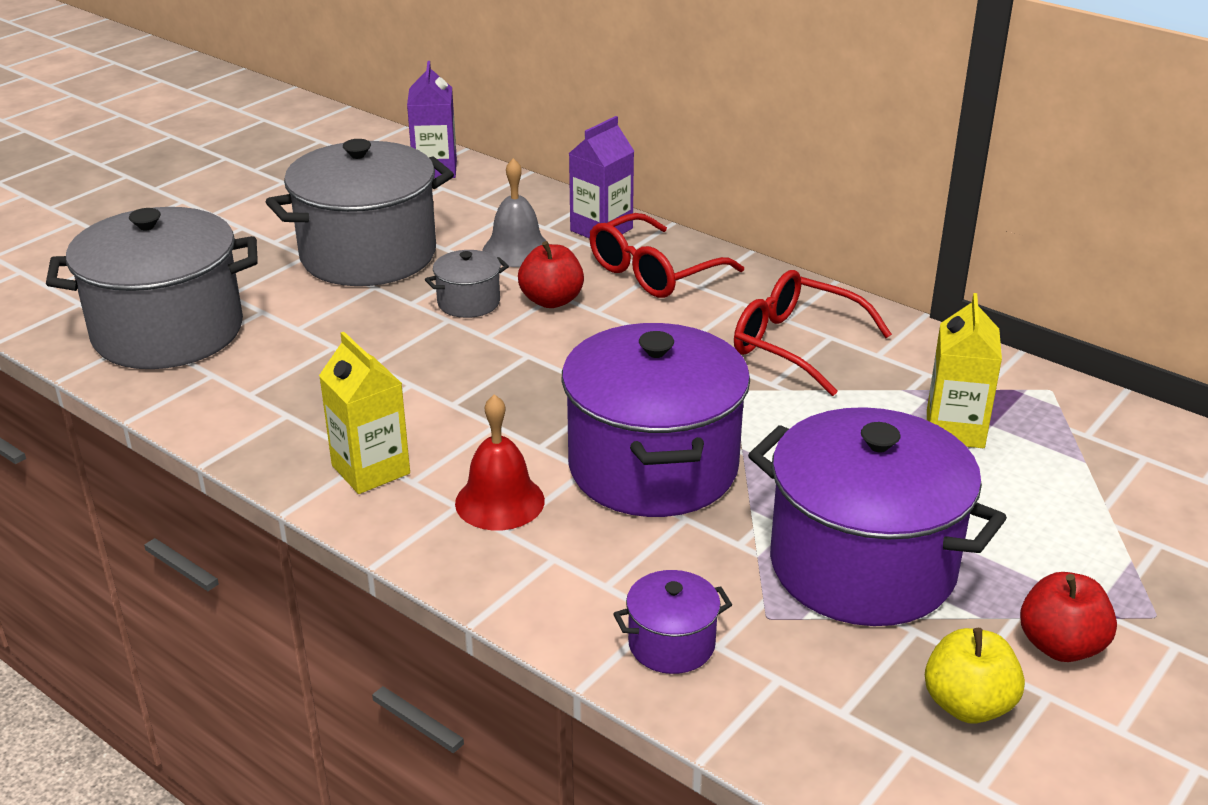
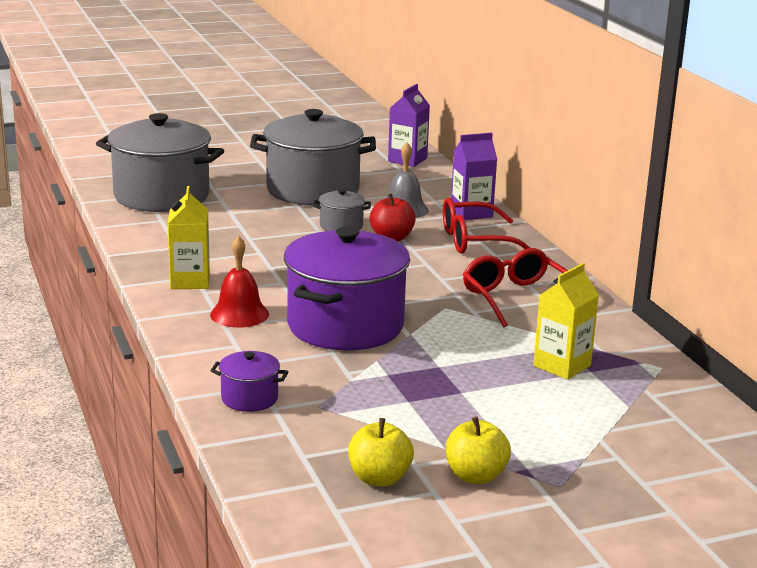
camera: 30 degrees right, 10 degrees down
(862, 566) = (406, 404): purple pot -> none
(1060, 646) = (475, 476): red apple -> yellow apple

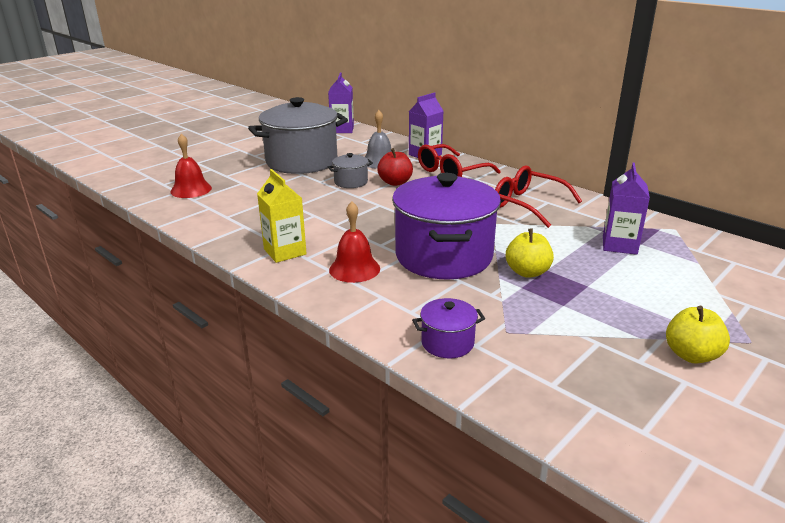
camera: 25 degrees left, 5 degrees up
(161, 196) = (191, 189): grey pot -> red bell
(379, 478) = (633, 384): yellow apple -> yellow apple (527, 272)
(562, 366) = (619, 245): yellow carton -> purple carton

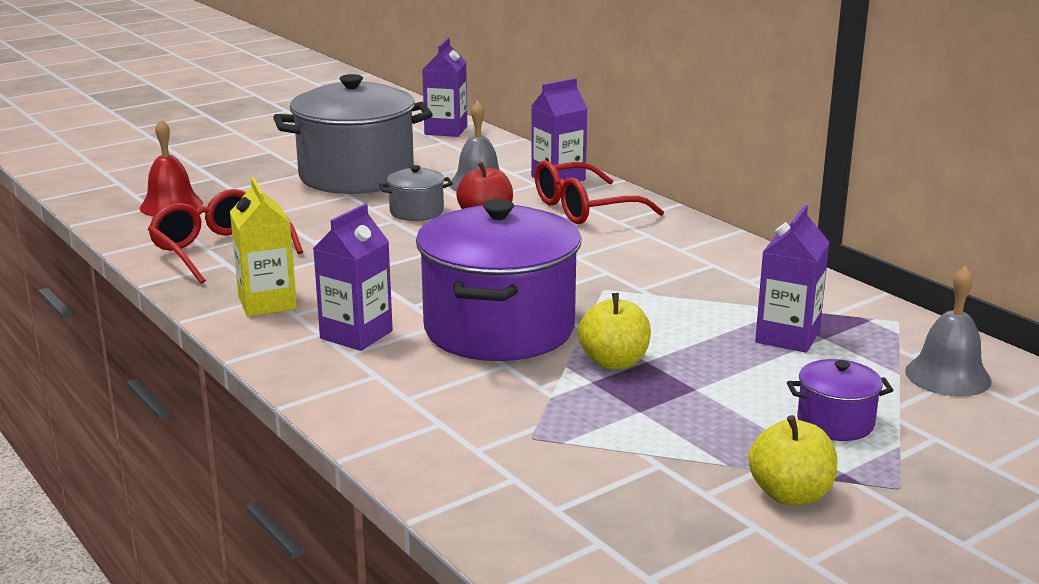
camera: 10 degrees right, 5 degrees down
(354, 269) = (356, 335): red bell -> purple carton
(447, 343) = (436, 443): purple pot -> purple pot (835, 423)
(527, 204) = (677, 266): red glasses -> red glasses (219, 250)
(727, 262) = (948, 376): none -> grey bell

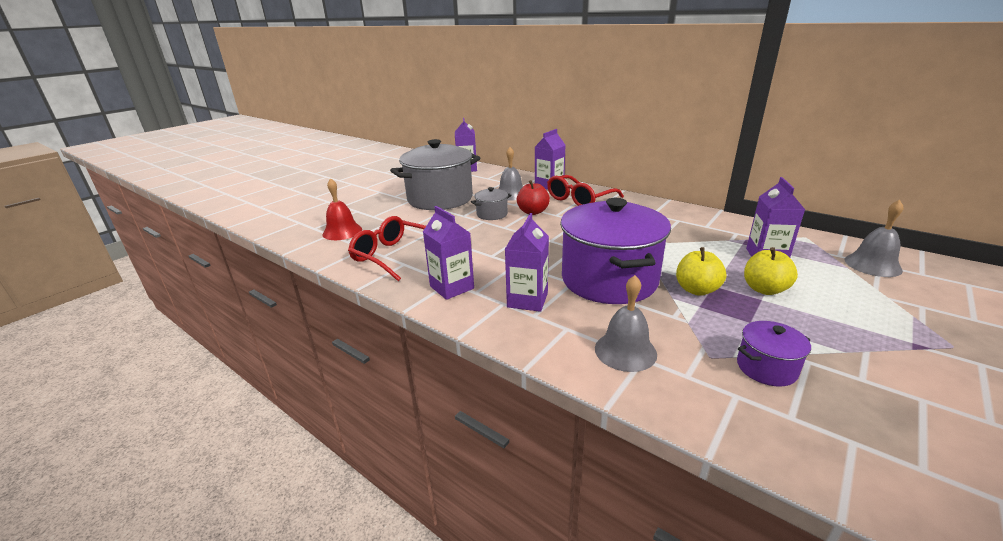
camera: 15 degrees left, 5 degrees up
(267, 303) = (452, 287): yellow carton -> purple carton
(426, 411) = (625, 351): none -> grey bell
(790, 494) = (908, 367): yellow apple -> yellow apple (764, 289)
(835, 423) = (861, 307): purple pot -> purple pot (766, 368)

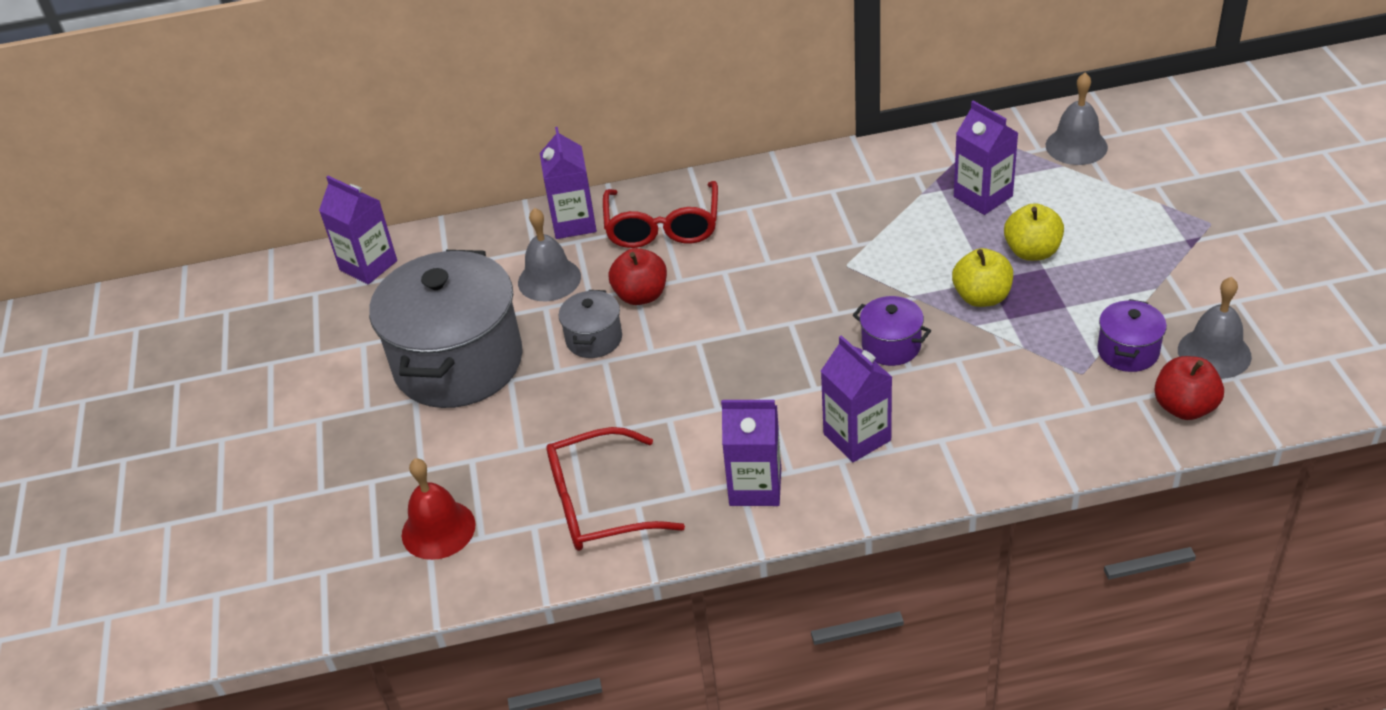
camera: 45 degrees left, 15 degrees up
(609, 280) = (891, 346): purple pot -> purple pot, size x0.44
(625, 351) = (1018, 422): grey bell -> grey bell (1214, 353)
(771, 427) = (1184, 407): none -> red apple

